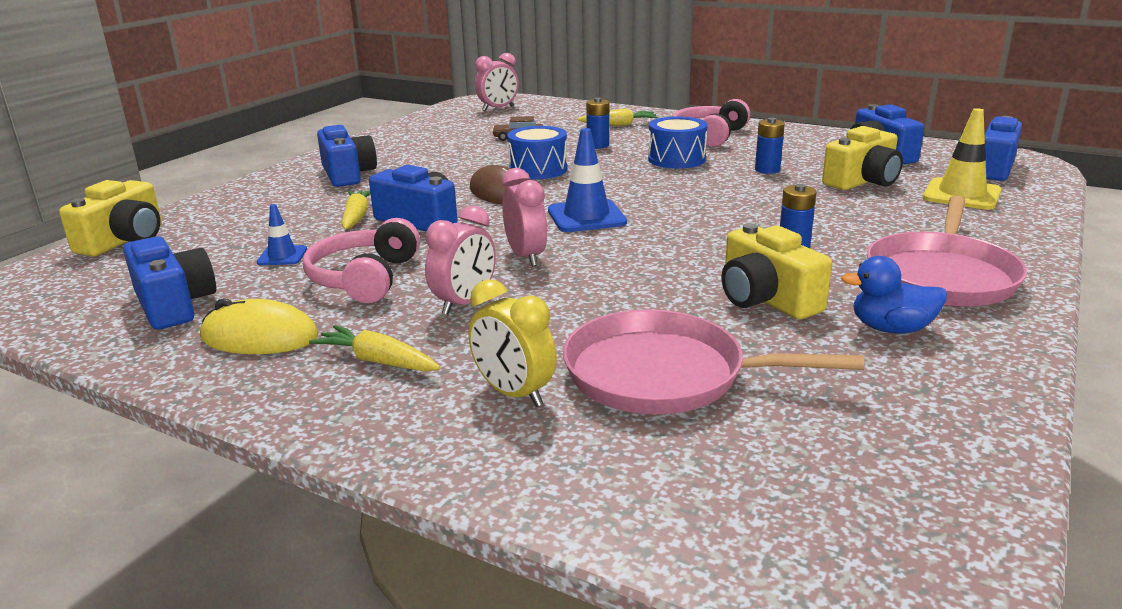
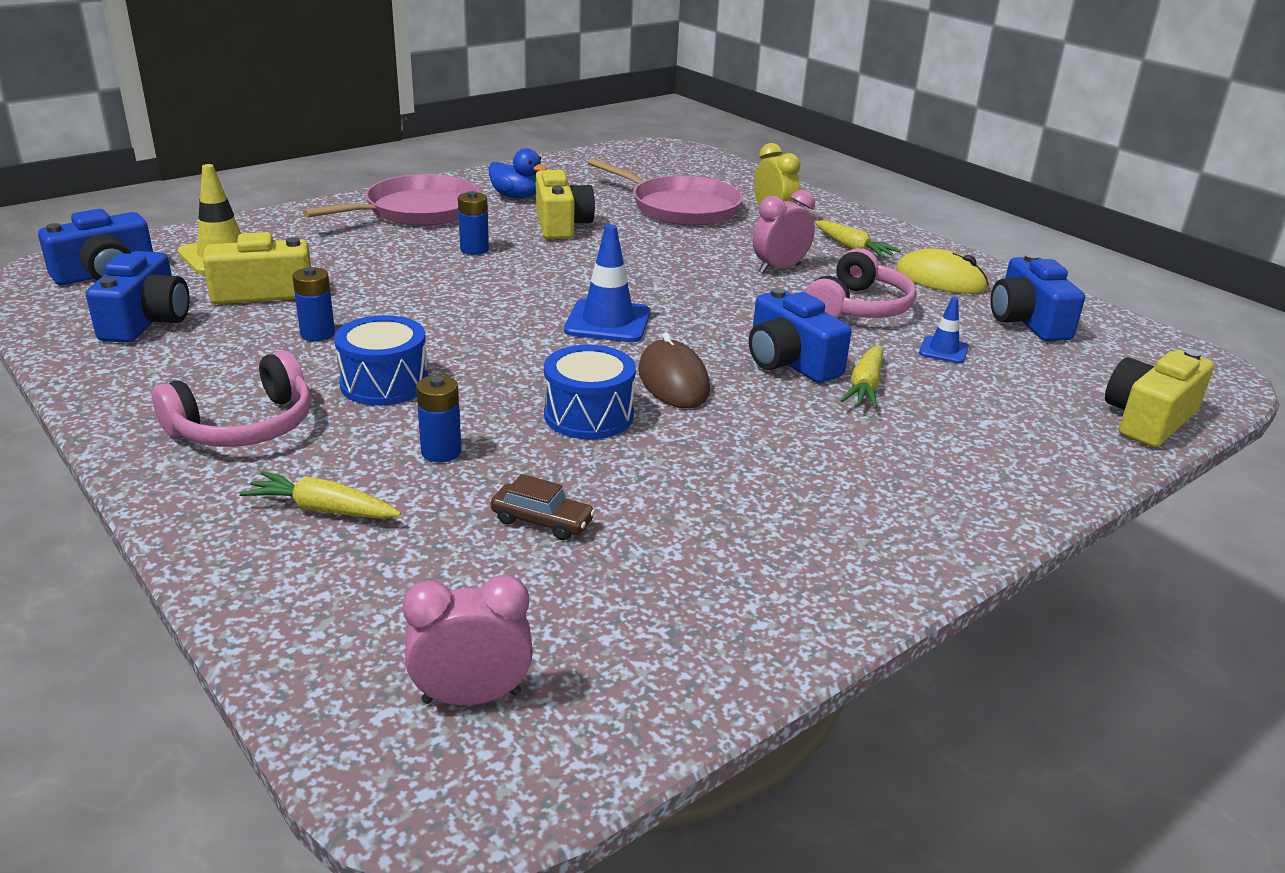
camera: 160 degrees left, 5 degrees up
(347, 174) = (878, 487): blue camera -> none
(526, 257) = (705, 294): pink clock -> none

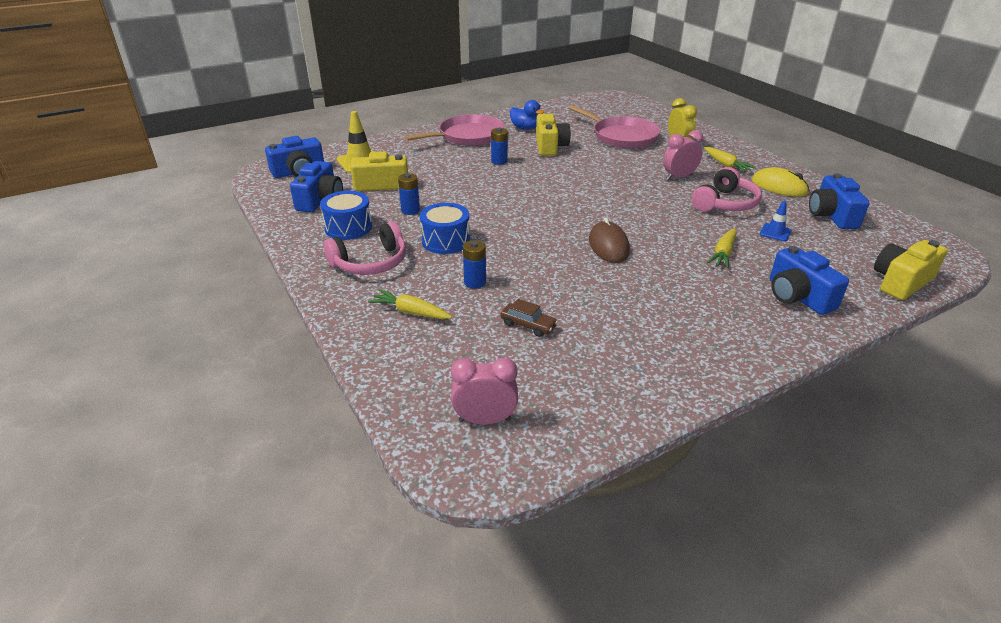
camera: 10 degrees right, 5 degrees up
(588, 415) = (558, 264): blue drum -> blue drum (348, 228)
(608, 322) = (573, 208): blue traffic cone -> none
(790, 362) = (679, 236): blue camera -> blue camera (797, 296)

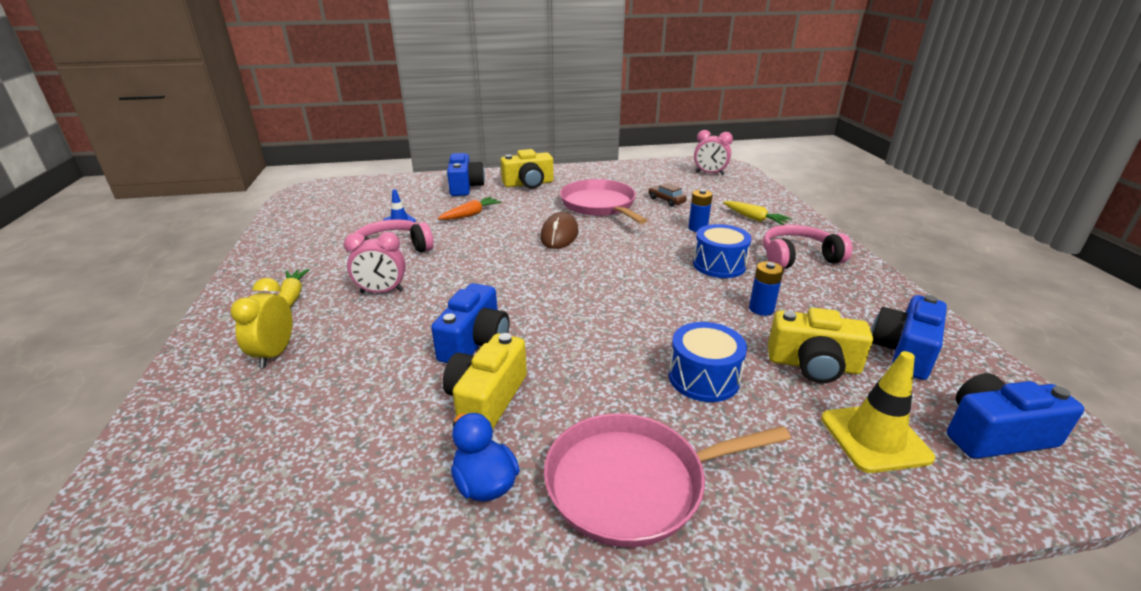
camera: 160 degrees left, 5 degrees down
(348, 228) = (838, 299): blue drum -> blue drum (703, 378)
(499, 161) = (603, 378): blue battery -> none
(622, 136) = (330, 398): pink pan -> pink pan (600, 205)
(723, 253) = (471, 214): yellow carrot -> orange carrot
(779, 187) = (299, 258): yellow mouse -> none
(831, 215) = (321, 224): blue camera -> blue camera (475, 342)
(901, 282) = (383, 183): yellow camera -> yellow camera (528, 184)

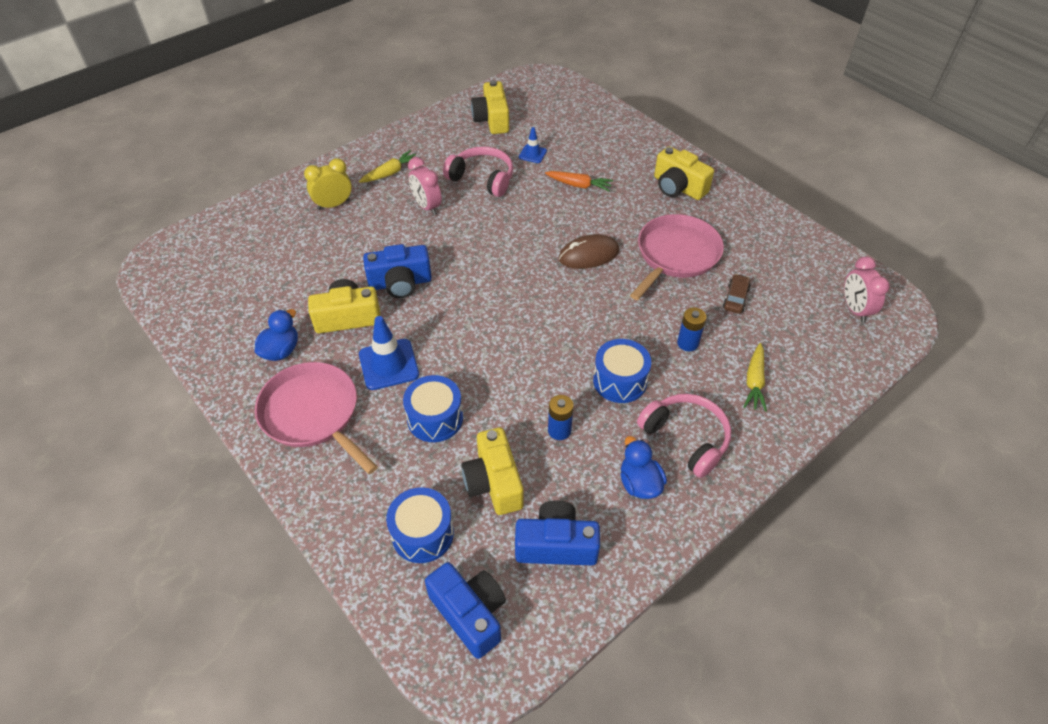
camera: 60 degrees right, 20 degrees up
(320, 224) = (492, 120): none -> yellow camera
(465, 187) = (630, 153): blue camera -> none
(596, 388) = (389, 364): none -> blue traffic cone
(840, 290) = (639, 483): none -> blue duck
(875, 438) = (422, 534): yellow traffic cone -> blue drum

